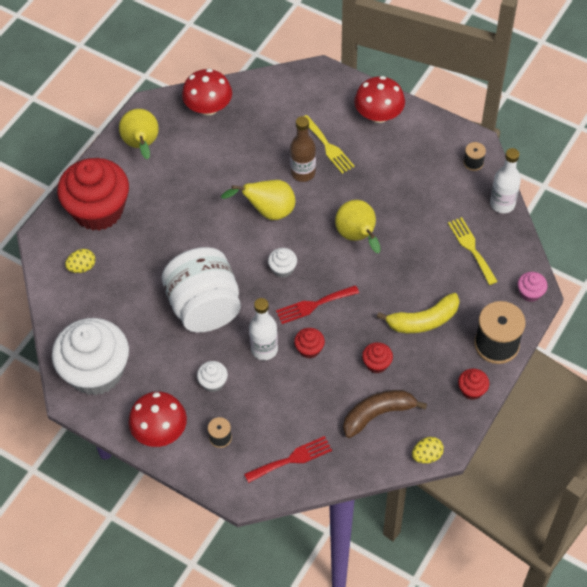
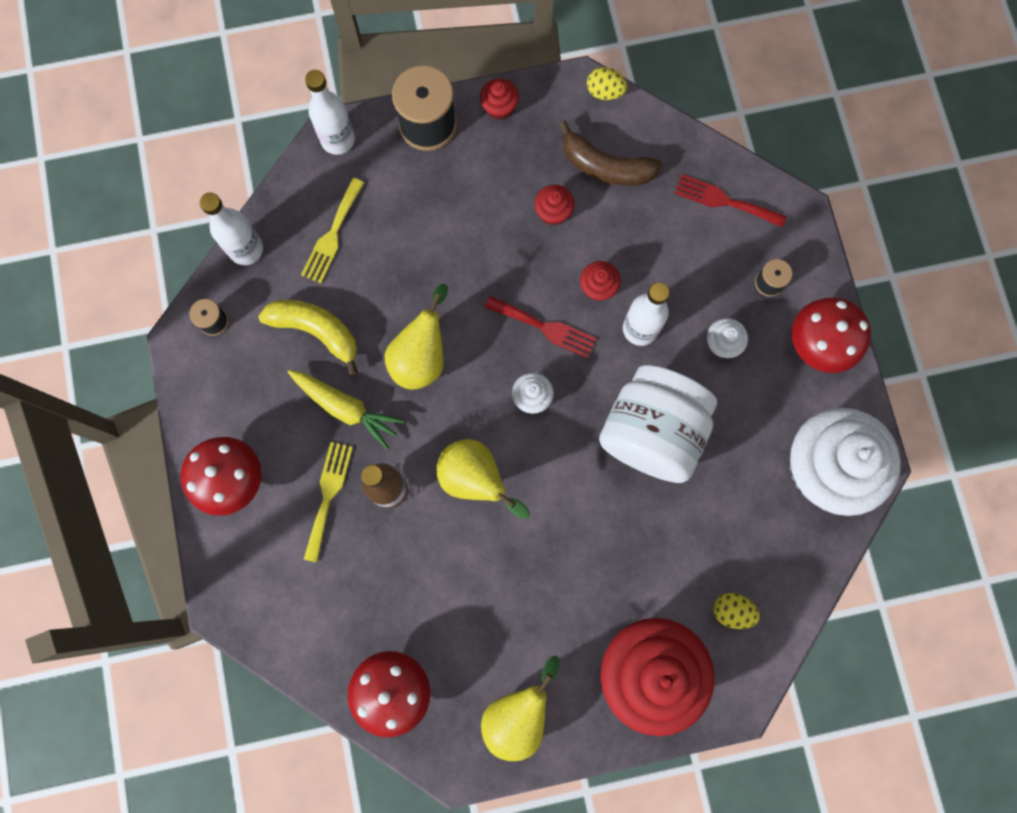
camera: 135 degrees left, 20 degrees up
(365, 185) = (346, 408): none -> yellow carrot
(423, 321) = (464, 210): yellow banana -> yellow banana (316, 331)
(530, 293) = (338, 140): pink cupcake -> white bottle

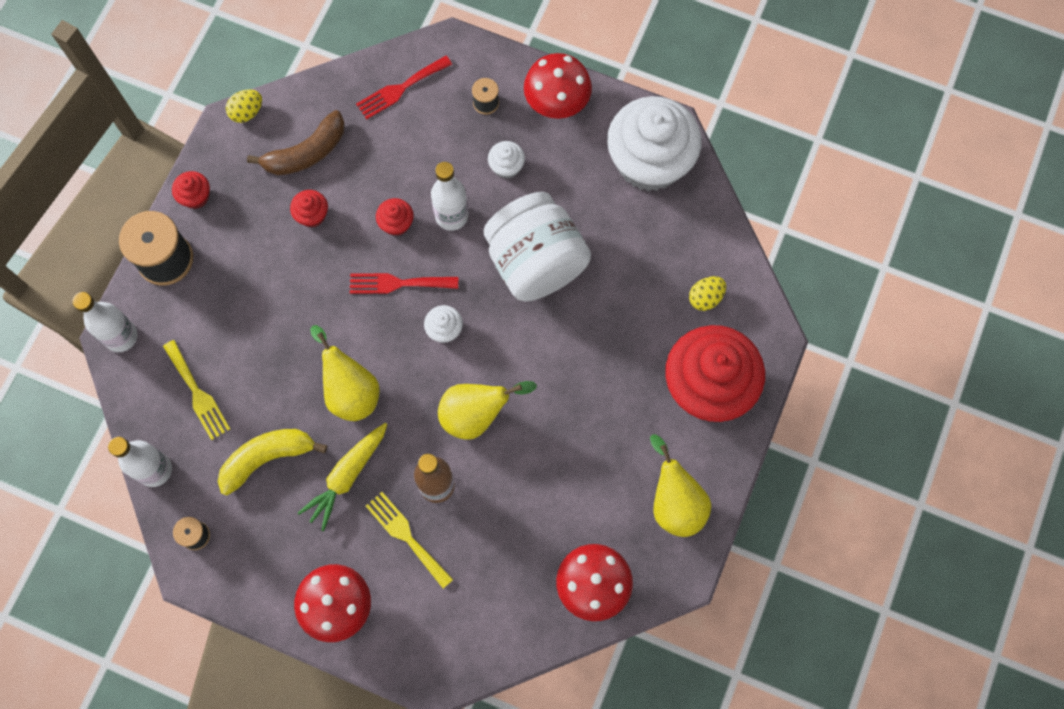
camera: 55 degrees left, 5 degrees down
(346, 408) = (347, 476): yellow carrot -> yellow carrot turned 150 degrees clockwise
(545, 328) = (398, 283): red fork -> red fork turned 150 degrees counterclockwise

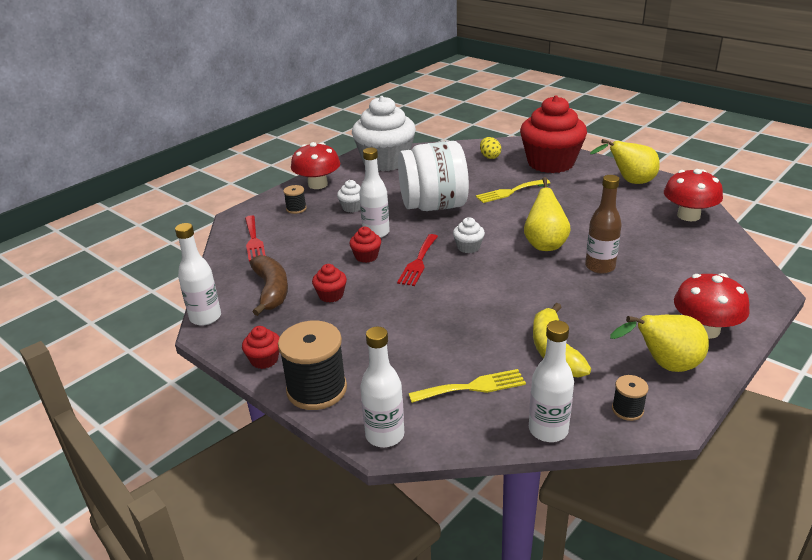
camera: 70 degrees left, 40 degrees down
(247, 112) = (205, 317): yellow egg -> white bottle
(347, 476) = (582, 308): yellow carrot -> none
(350, 391) = (503, 297): yellow pear -> yellow pear (664, 366)
(406, 536) = (642, 286): yellow fork -> yellow fork (510, 192)

